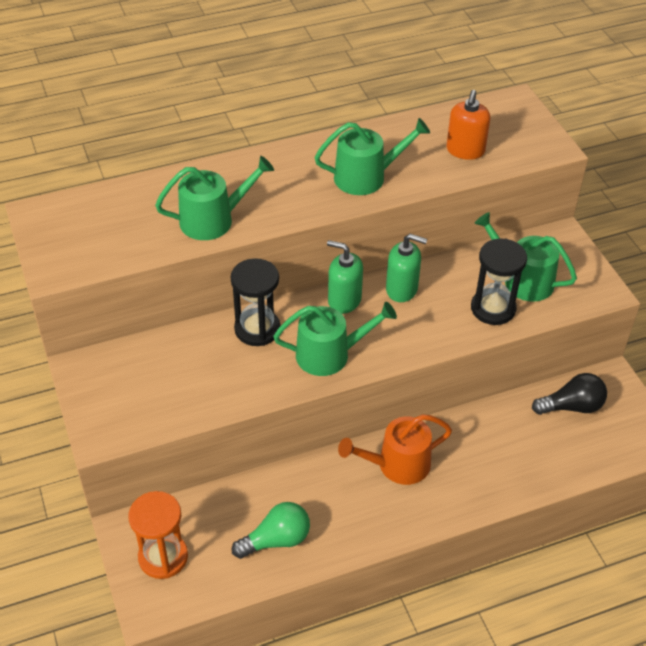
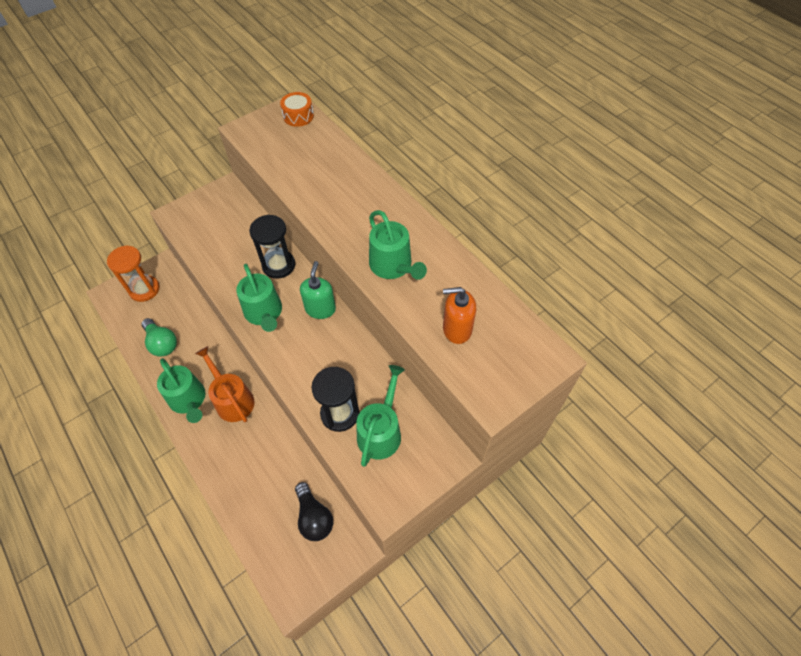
camera: 75 degrees right, 10 degrees up
(63, 212) = (298, 116): none -> orange drum
(213, 220) = (313, 189): green watering can -> green watering can (189, 400)
(402, 289) = (343, 344): green soap dispenser -> none

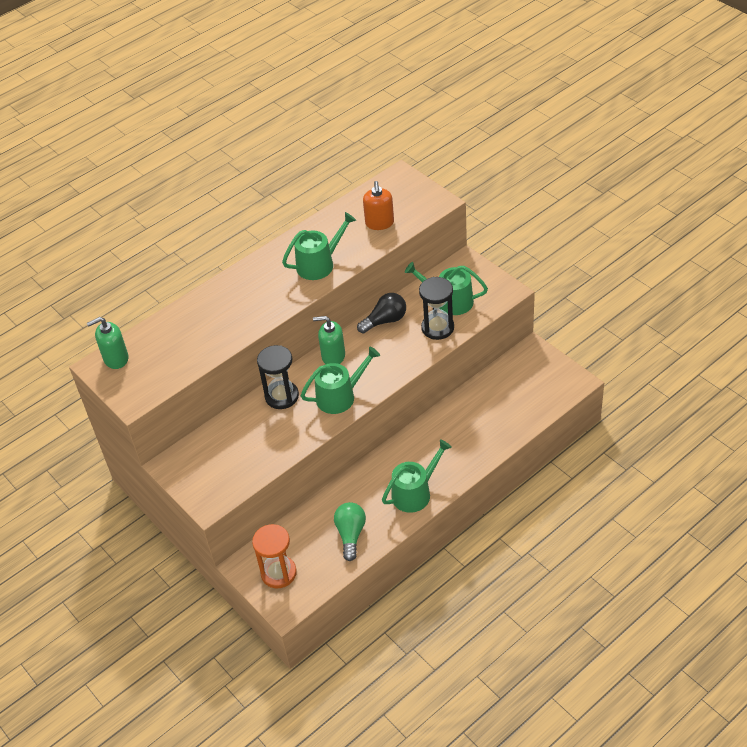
camera: 90 degrees left, 10 degrees down
(162, 343) = (351, 534): green light bulb -> green light bulb turned 45 degrees counterclockwise
(232, 400) = (411, 457): orange watering can -> none
(298, 116) = (116, 358): orange drum -> green soap dispenser
(314, 517) = (512, 378): black light bulb -> black light bulb (385, 321)

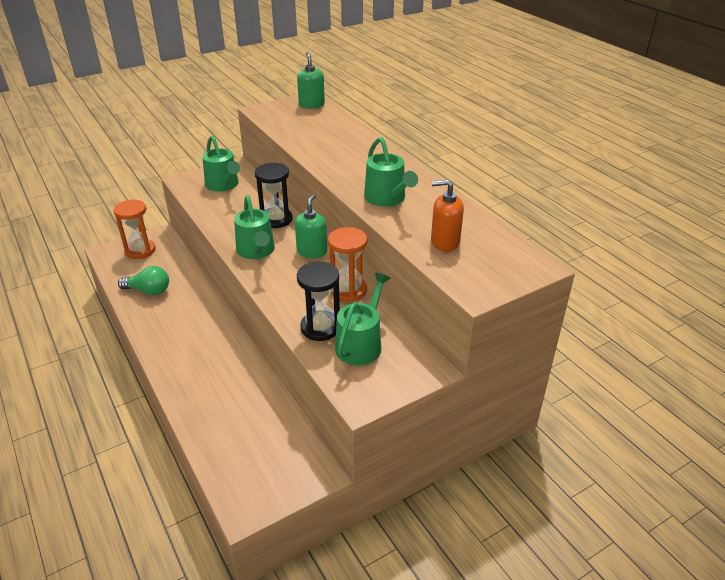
camera: 95 degrees right, 10 degrees down
(385, 321) = (348, 290): black light bulb -> orange hourglass
(415, 493) = (166, 335): green watering can -> green watering can (223, 185)

